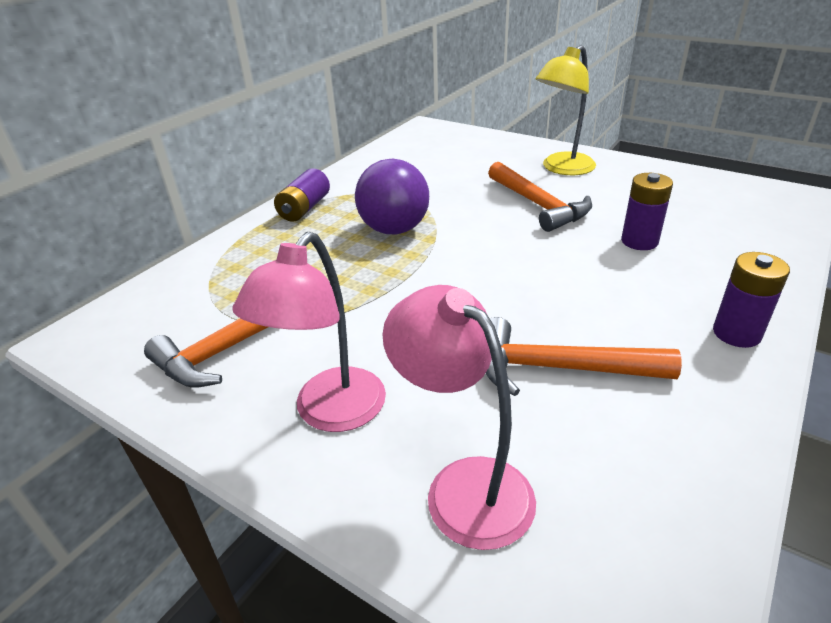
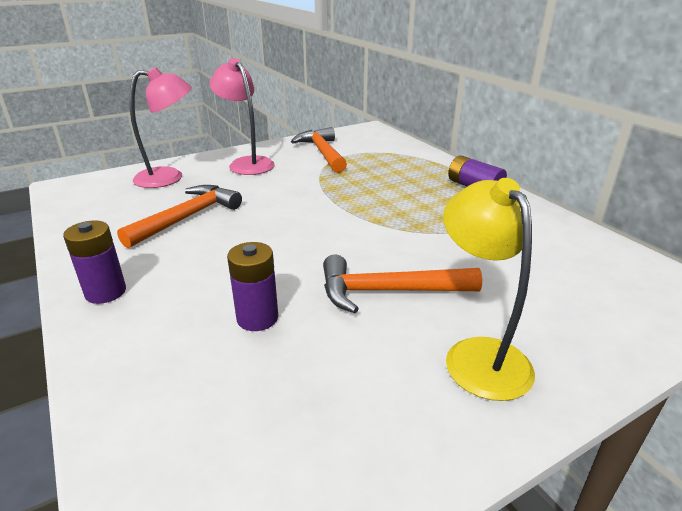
camera: 115 degrees right, 5 degrees down
(394, 229) = (405, 211): purple ball -> none

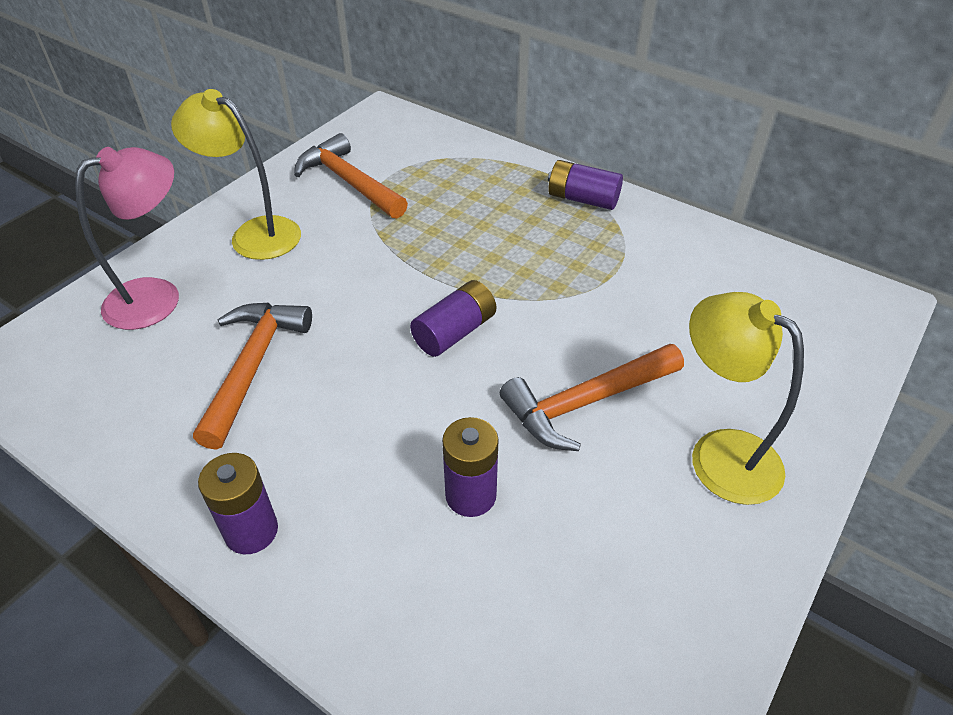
camera: 25 degrees left, 15 degrees up
(247, 163) = (254, 233): pink lamp -> yellow lamp
(325, 231) = (455, 332): none -> purple battery

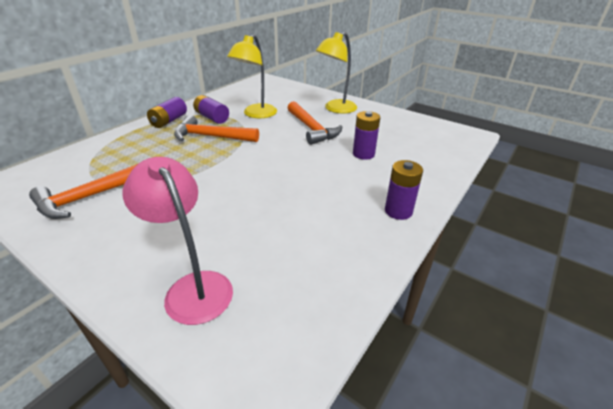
camera: 90 degrees left, 10 degrees down
(253, 366) = (281, 223): orange hammer -> orange hammer (211, 137)
(254, 233) = (131, 239): yellow lamp -> yellow lamp (256, 114)
(455, 332) = (263, 157): purple battery -> purple battery (212, 117)

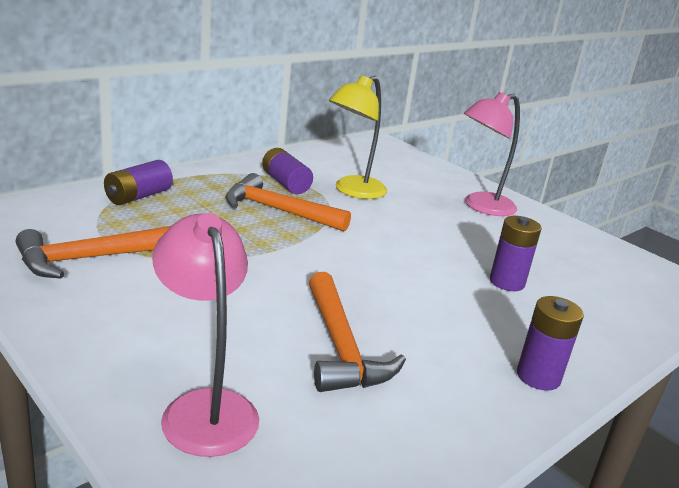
camera: 10 degrees right, 10 degrees down
(169, 121) = (222, 176): purple battery -> purple battery (138, 196)
(312, 129) = (434, 229): orange hammer -> orange hammer (341, 347)
(335, 109) = (481, 206): yellow lamp -> pink lamp

